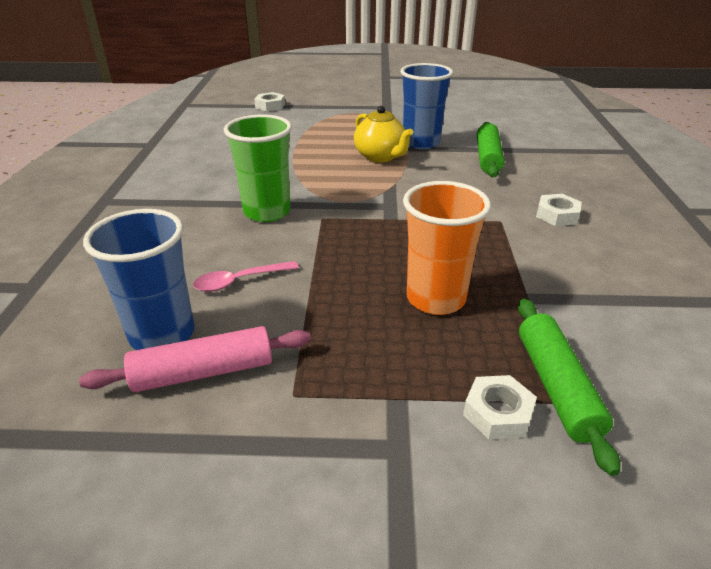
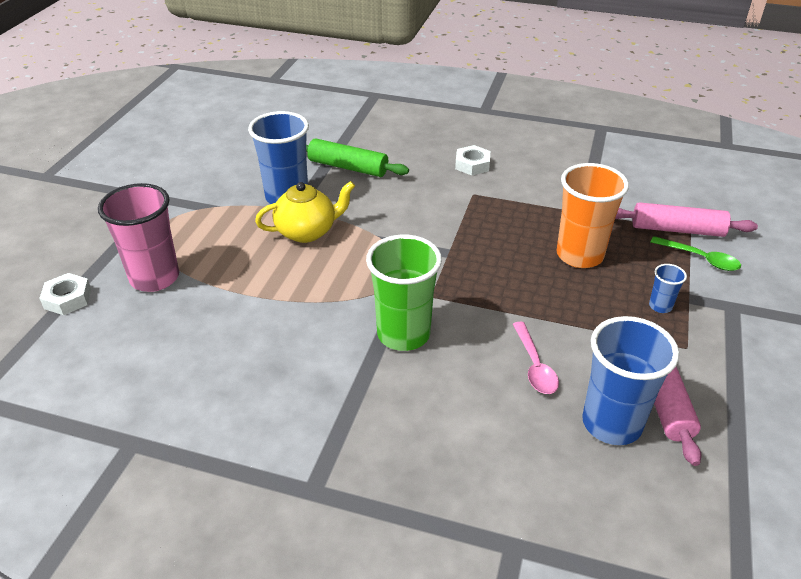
camera: 75 degrees left, 5 degrees up
(299, 121) = (155, 278): none -> pink cup
(367, 370) = (660, 306): none -> blue cup
(498, 413) = (700, 258): white nut -> green spoon
(556, 387) = (677, 229): green rolling pin -> pink rolling pin

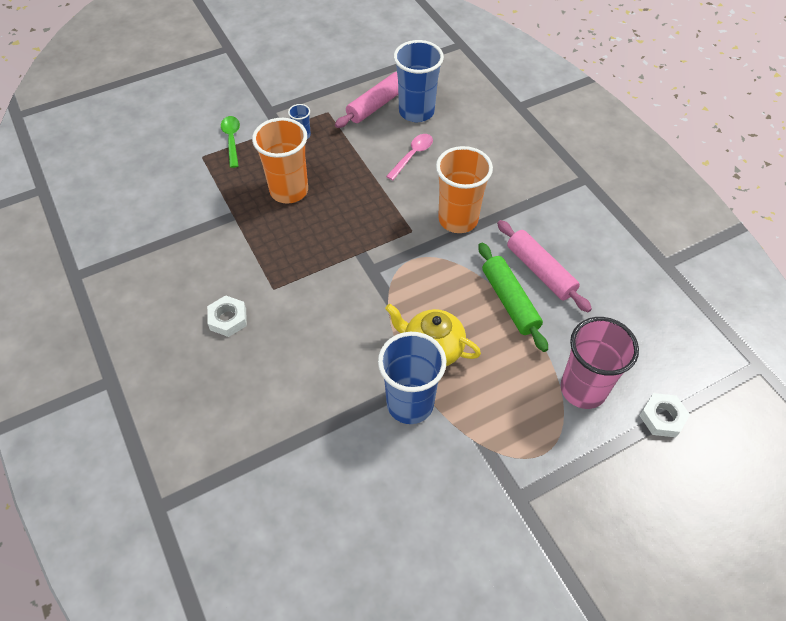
camera: 135 degrees left, 15 degrees up
(348, 167) = (321, 402): green rolling pin -> green rolling pin (510, 301)
(403, 334) = (458, 219): green cup -> orange cup
(677, 229) = (206, 163): pink rolling pin -> pink rolling pin (540, 271)

